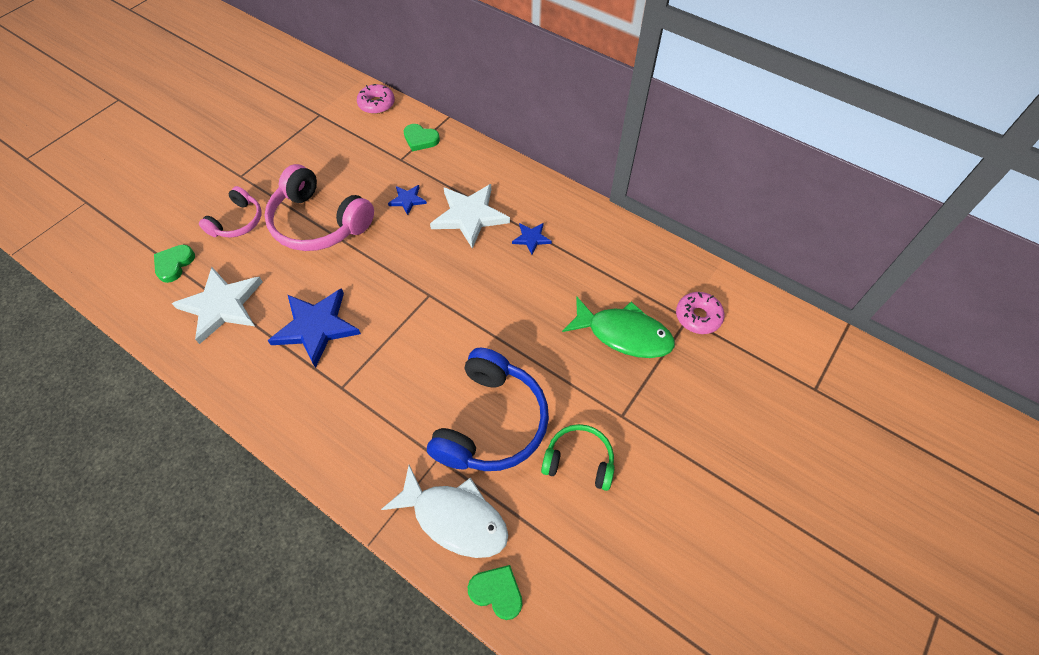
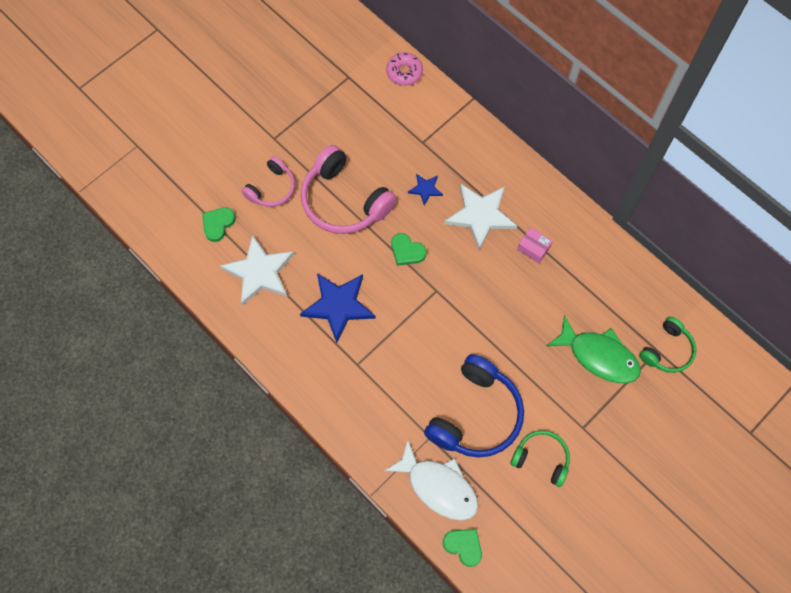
camera: 10 degrees right, 10 degrees up
(420, 139) = (443, 122): green heart -> green heart (407, 251)
(531, 238) = (533, 248): blue star -> pink box
(698, 317) = (667, 350): pink donut -> green headphones

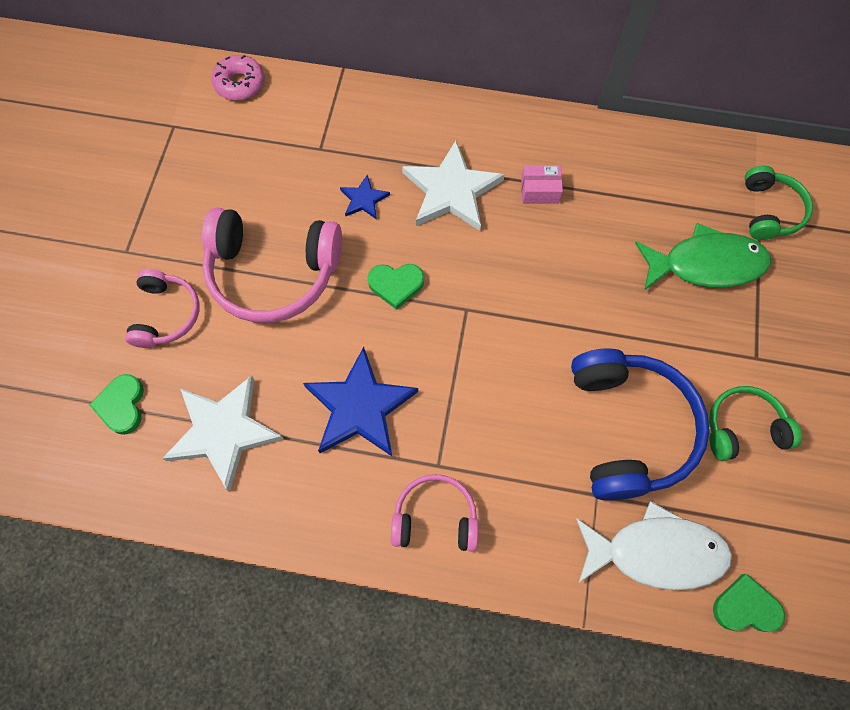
camera: 35 degrees left, 0 degrees up
(335, 389) = (435, 518): none -> pink headphones

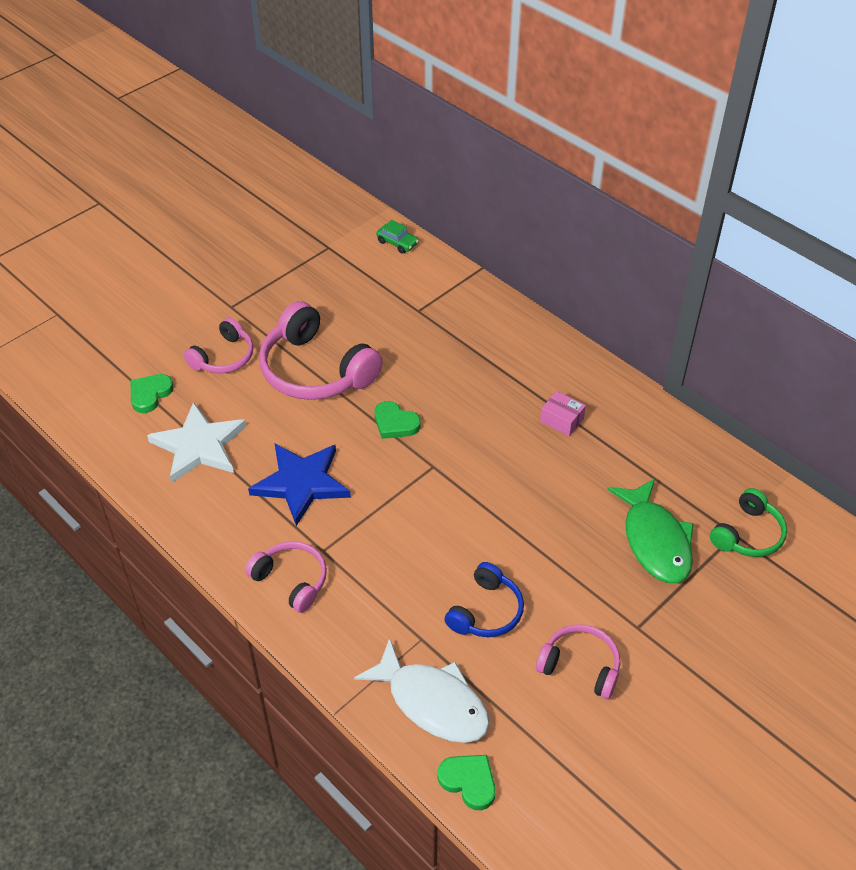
camera: 35 degrees right, 20 degrees down
(240, 84) = (397, 243): pink donut -> green car
(364, 199) = (421, 358): blue star -> none
(451, 190) = (492, 385): white star -> none
(628, 428) = (486, 611): blue headphones -> blue headphones, size x0.57
(706, 264) = (655, 541): green fish -> green fish turned 45 degrees clockwise
(743, 428) = (580, 666): green headphones -> pink headphones

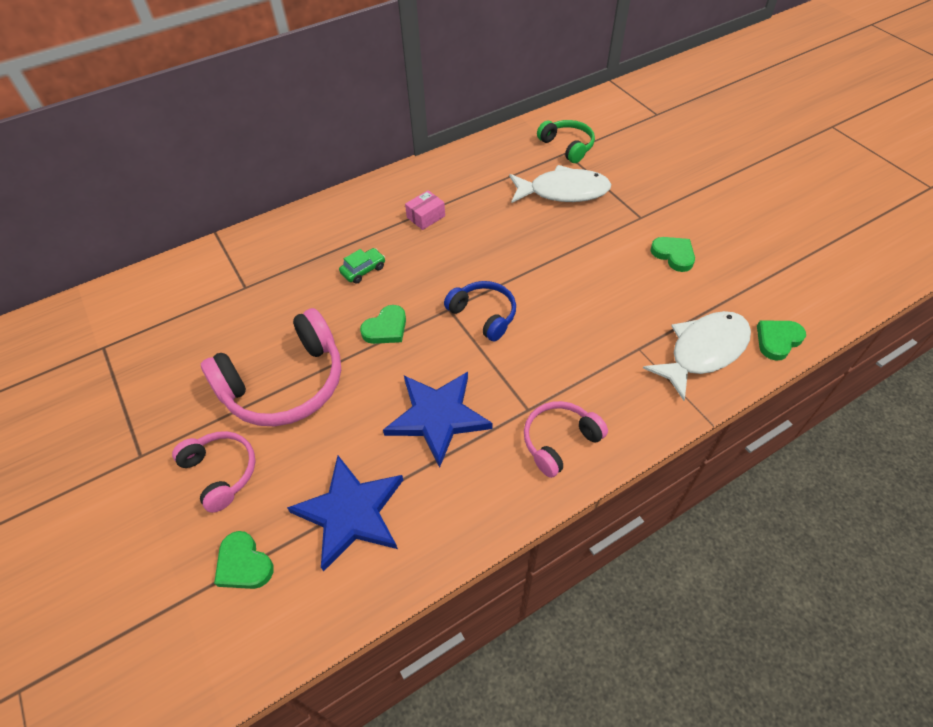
camera: 75 degrees left, 5 degrees up
(199, 446) = (351, 513): white star -> blue star
(397, 243) = (137, 288): green car -> green car (363, 270)
(486, 611) = (615, 301): blue headphones -> blue headphones (483, 315)
(580, 666) = (673, 255): pink headphones -> green heart
(655, 541) = (563, 191): green fish -> white fish

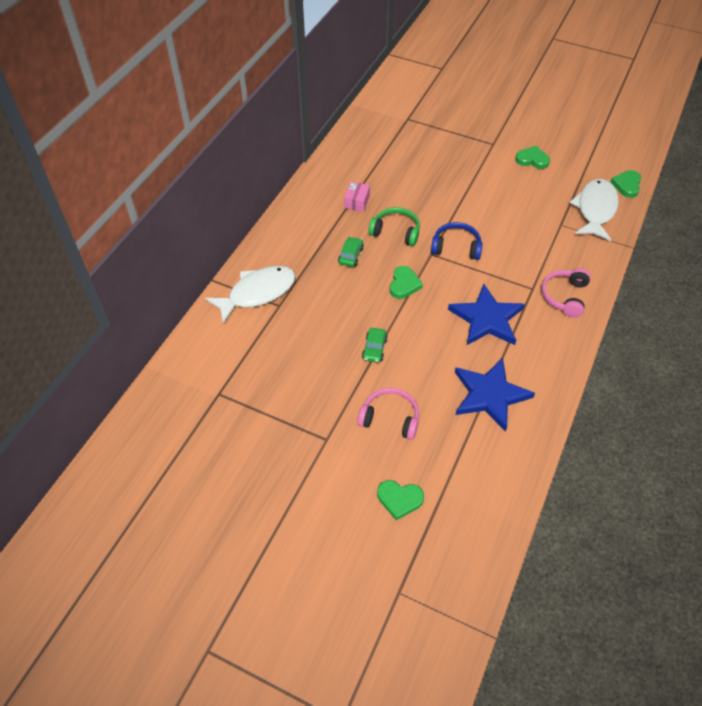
camera: 35 degrees left, 0 degrees up
(244, 564) = (457, 455): green heart -> green heart (399, 499)
(285, 383) = (374, 349): pink headphones -> green car
(563, 191) = (431, 146): white fish -> white fish (257, 293)
(567, 146) = (404, 114): green headphones -> green headphones (396, 232)

